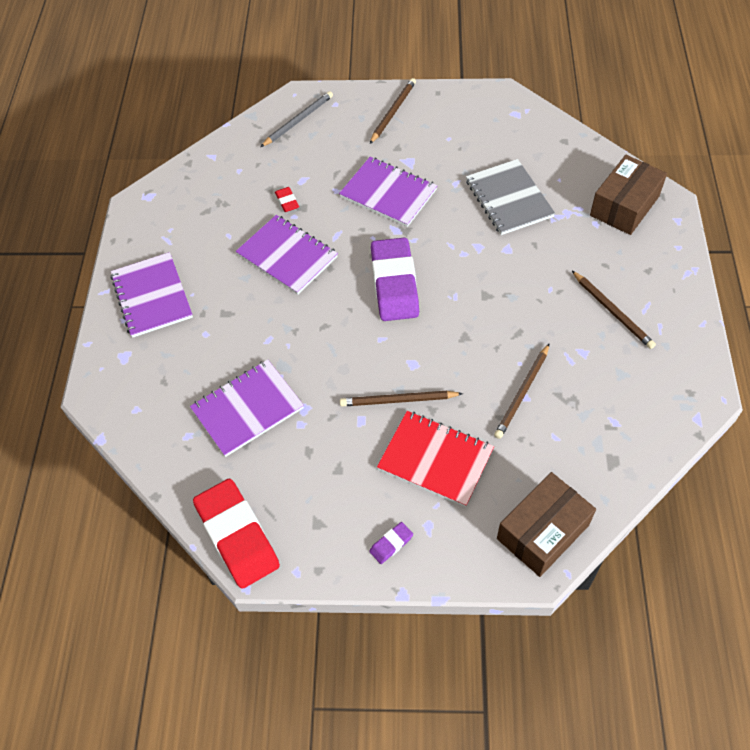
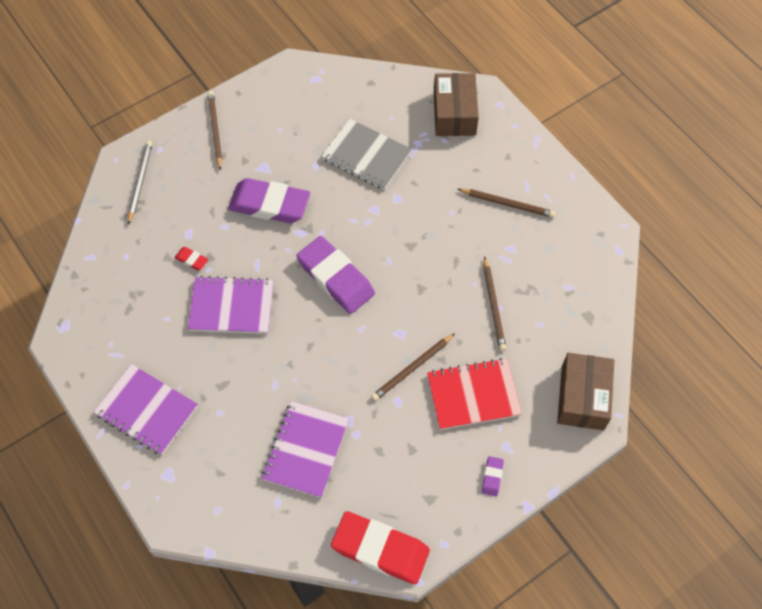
camera: 40 degrees left, 5 degrees up
(388, 193) = (269, 205): purple notebook -> purple eraser

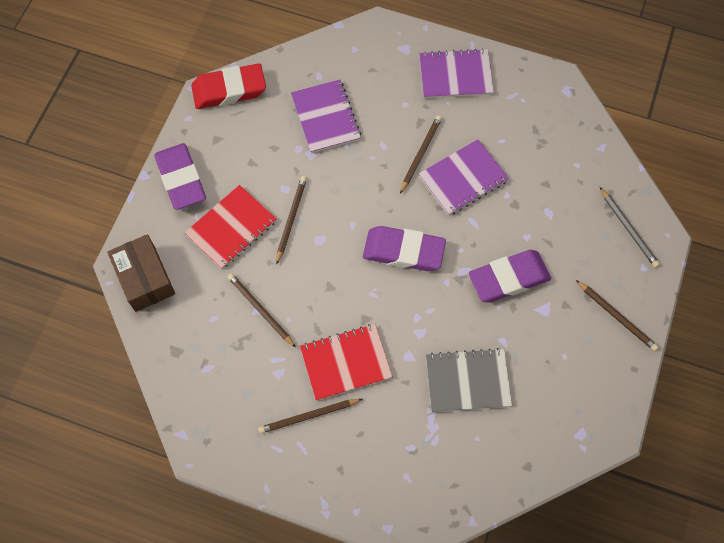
camera: 145 degrees right, 5 degrees up
(191, 260) = (526, 193): red eraser -> none
(248, 353) = (420, 154): none -> brown pencil
(450, 223) = (346, 362): none -> red notebook
(454, 113) = (423, 485): brown box -> none
(492, 477) = (181, 179): purple eraser -> purple eraser, size x2.40

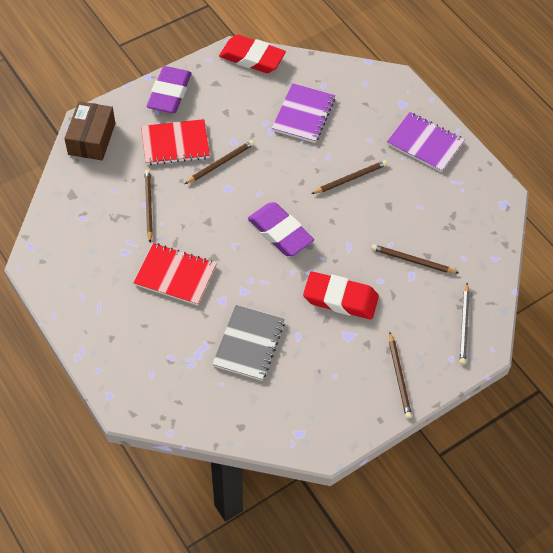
camera: 35 degrees right, 10 degrees down
(308, 416) = (120, 291): brown pencil -> brown pencil (412, 261)
(463, 178) = (367, 213): purple notebook -> none
(467, 381) = (249, 344): grey notebook -> grey notebook turned 75 degrees clockwise
(508, 278) = (340, 299): purple eraser -> red eraser

